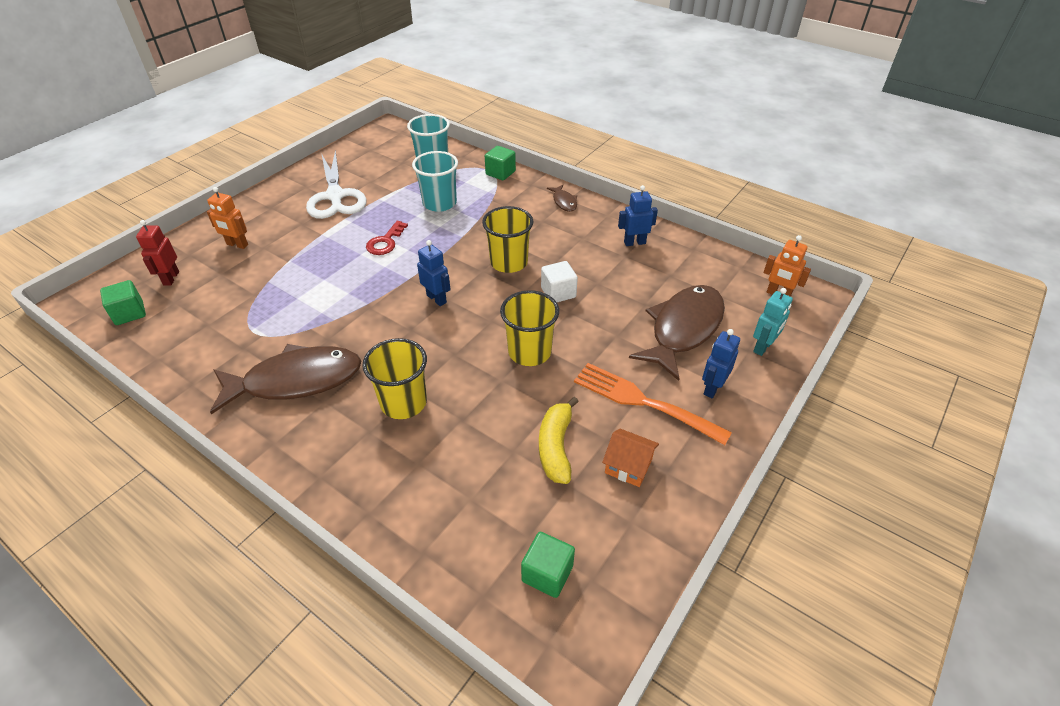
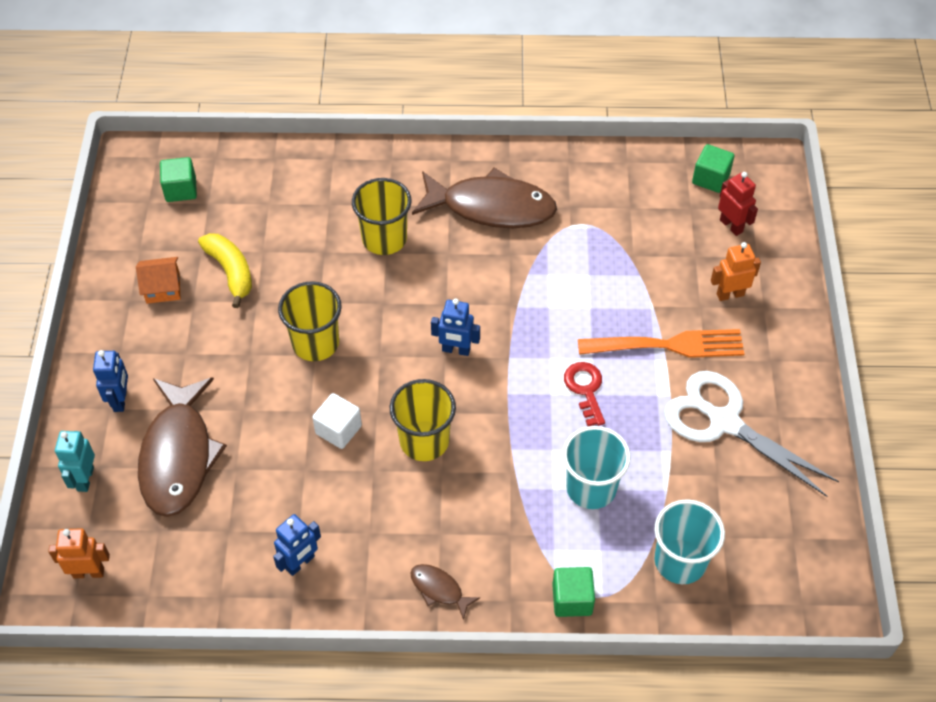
camera: 145 degrees right, 10 degrees up
(296, 381) = (491, 207): brown fish -> brown fish turned 120 degrees counterclockwise
(643, 402) = (179, 351): orange fork -> orange fork (668, 345)

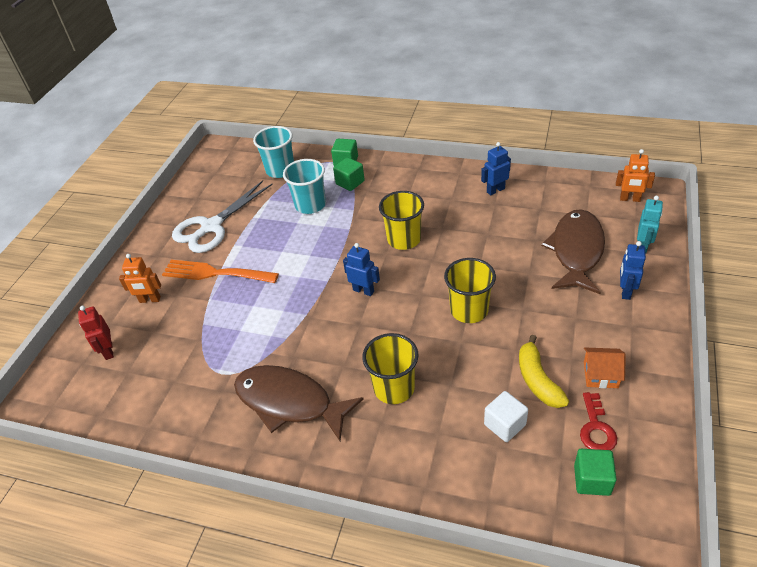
camera: 160 degrees left, 10 degrees down
(338, 430) = (461, 252): white cube -> white cube (505, 424)
(439, 589) = (416, 172): brown fish -> none
(585, 389) = (285, 255): red key -> red key (596, 428)
(710, 178) = (91, 396): green cube -> green cube (350, 182)
(724, 422) = (211, 227): white scissors -> white scissors turned 75 degrees clockwise

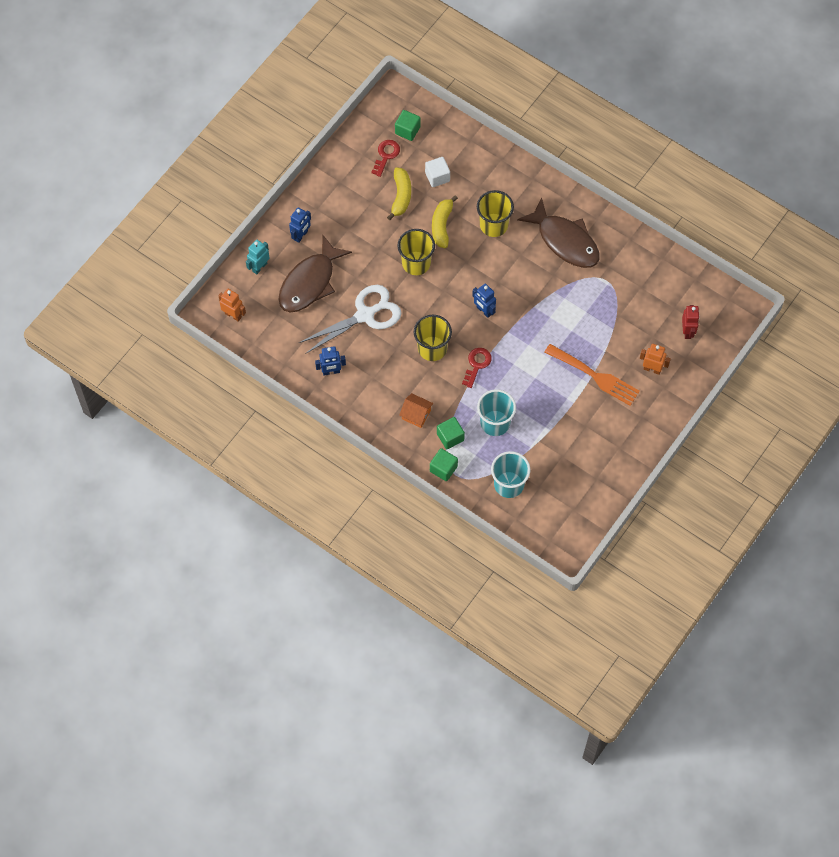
camera: 165 degrees left, 20 degrees up
(211, 227) = (589, 433): white scissors -> white scissors (365, 315)
(349, 242) = (477, 364): none -> red key
(462, 363) = (442, 225): none -> yellow banana
(600, 375) = (360, 185): orange house -> orange house (416, 414)

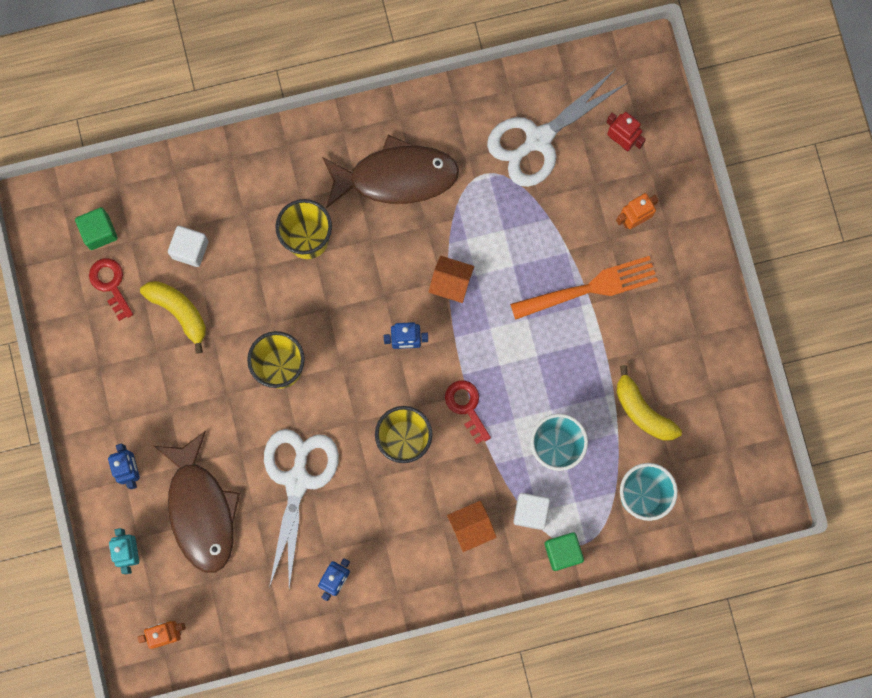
camera: 50 degrees left, 15 degrees up
(442, 225) = (257, 297): yellow banana -> yellow banana (642, 411)
(450, 437) = (530, 512): green cube -> white cube
(534, 308) = (451, 282): none -> orange house
(649, 292) = (538, 139): none -> white scissors

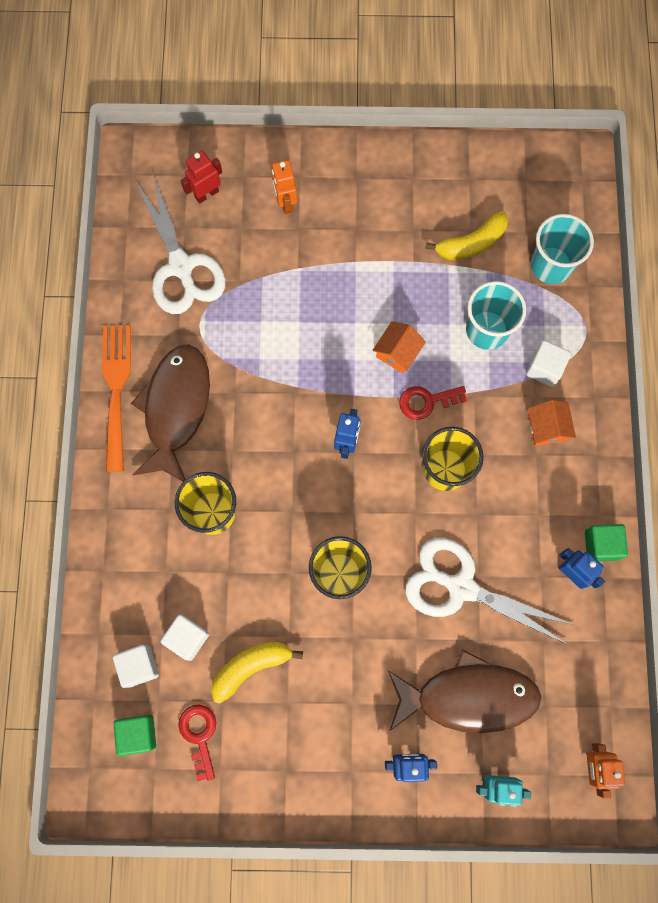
camera: 75 degrees left, 5 degrees down
(110, 284) = (199, 735): red key -> red key turned 90 degrees clockwise
(155, 215) = (139, 666): none -> white cube
(451, 282) = (299, 384): orange house -> orange house (397, 352)
(562, 552) = (590, 349): green cube -> green cube (601, 545)
(590, 288) = (341, 258): orange fork -> orange fork (116, 390)

